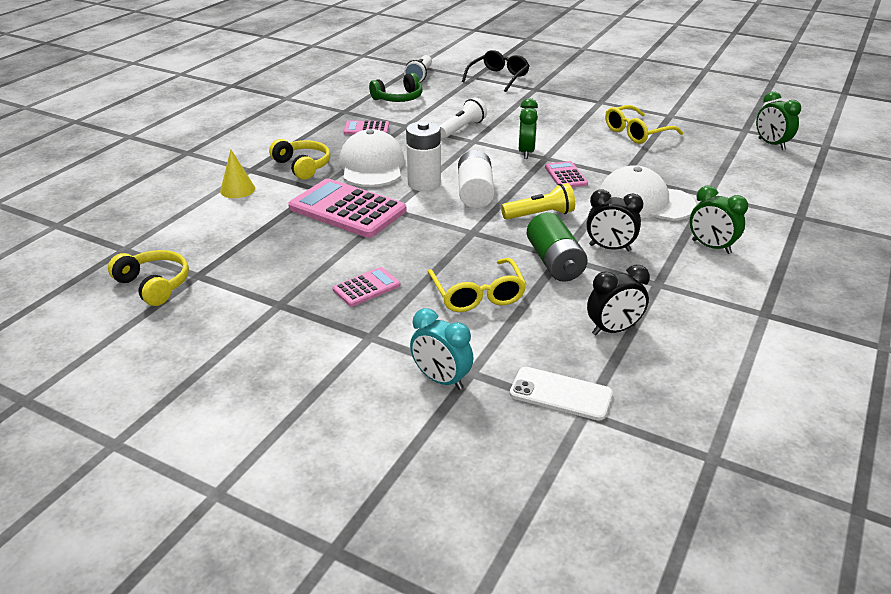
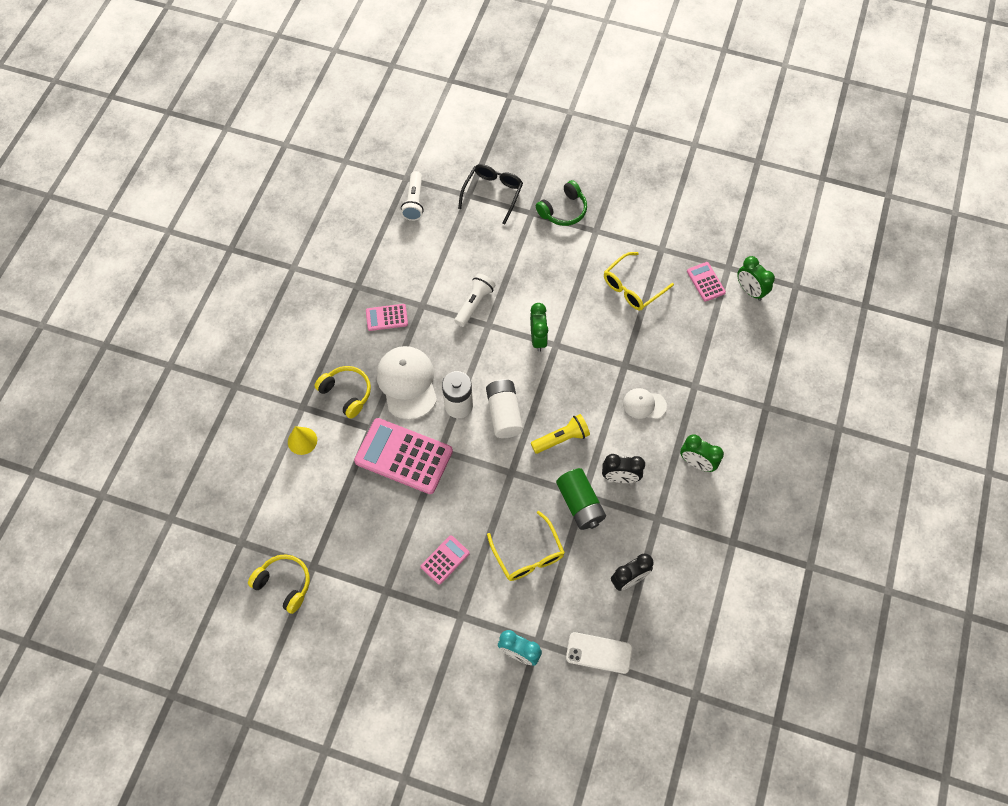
camera: 10 degrees left, 30 degrees up
(398, 98) = (403, 252): green headphones -> green headphones (563, 210)
(565, 176) = (576, 373): pink calculator -> pink calculator (705, 282)
(644, 201) = (644, 404): white cap -> white cap, size x0.55

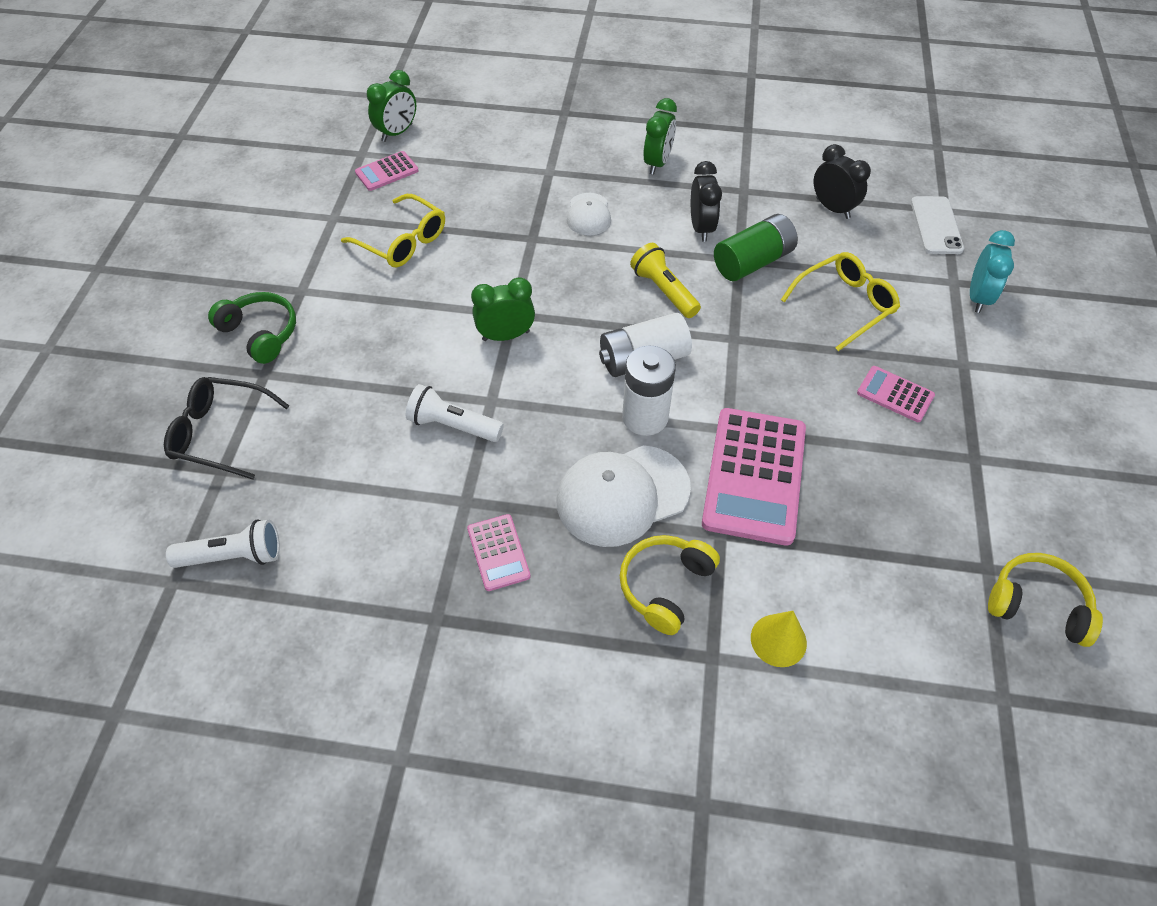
camera: 100 degrees left, 10 degrees down
(284, 584) = (1037, 605): yellow headphones -> yellow headphones turned 90 degrees clockwise

